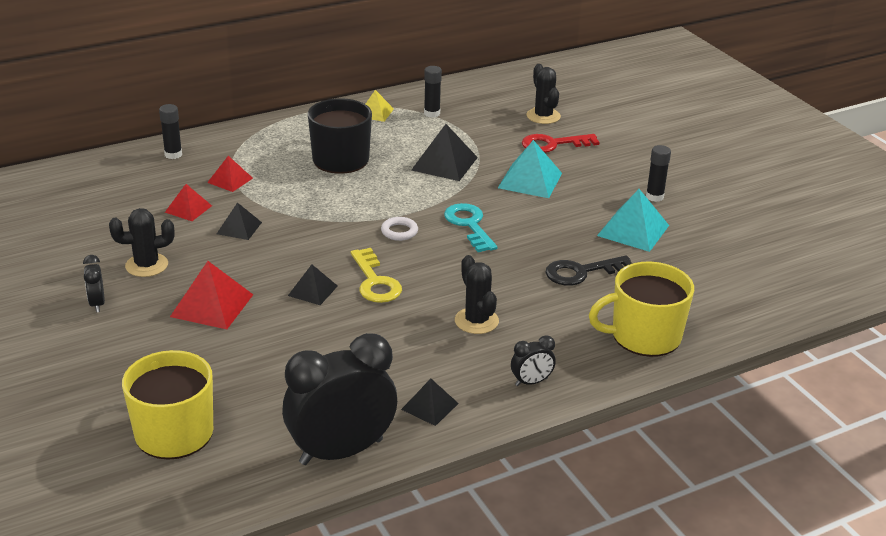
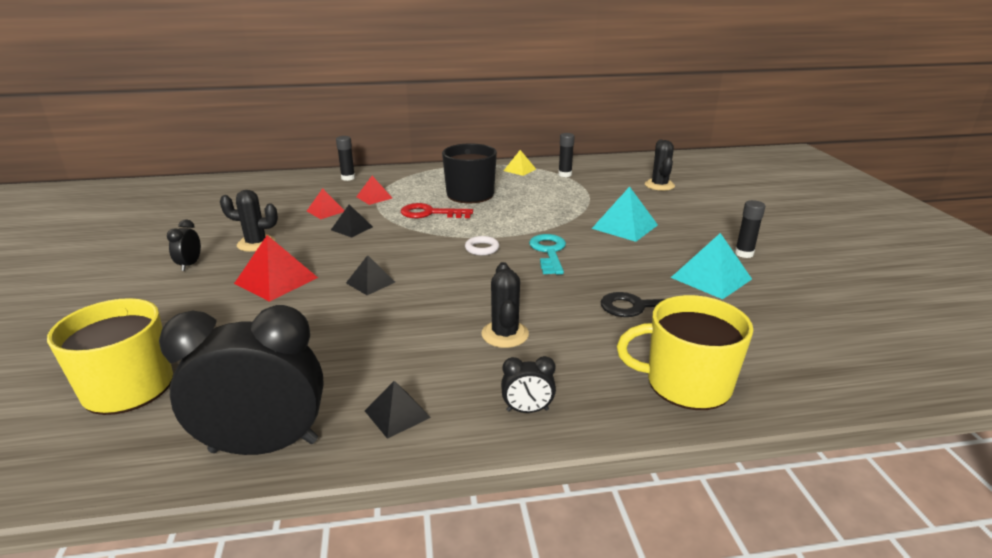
camera: 20 degrees right, 5 degrees down
(375, 282) = (431, 284): yellow key -> none
(444, 163) = (554, 206): black pyramid -> none
(553, 144) = (659, 204): red key -> red key (430, 213)

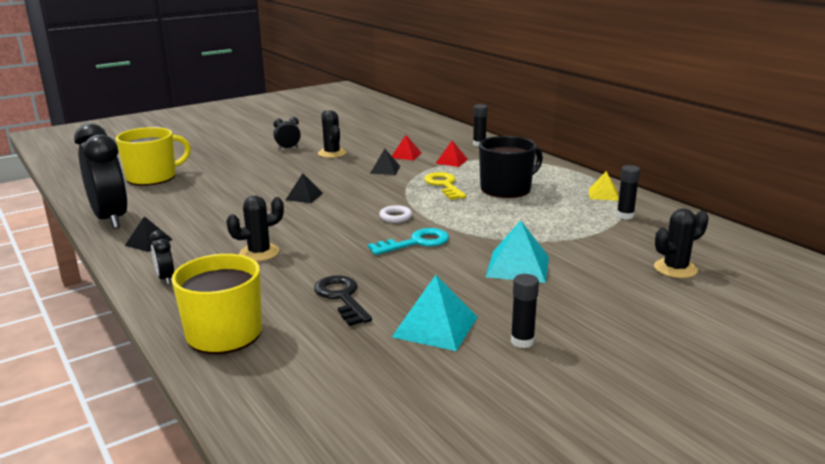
camera: 65 degrees right, 5 degrees down
(276, 280) = (285, 172): red pyramid -> none
(430, 213) = (444, 185): red key -> yellow key

